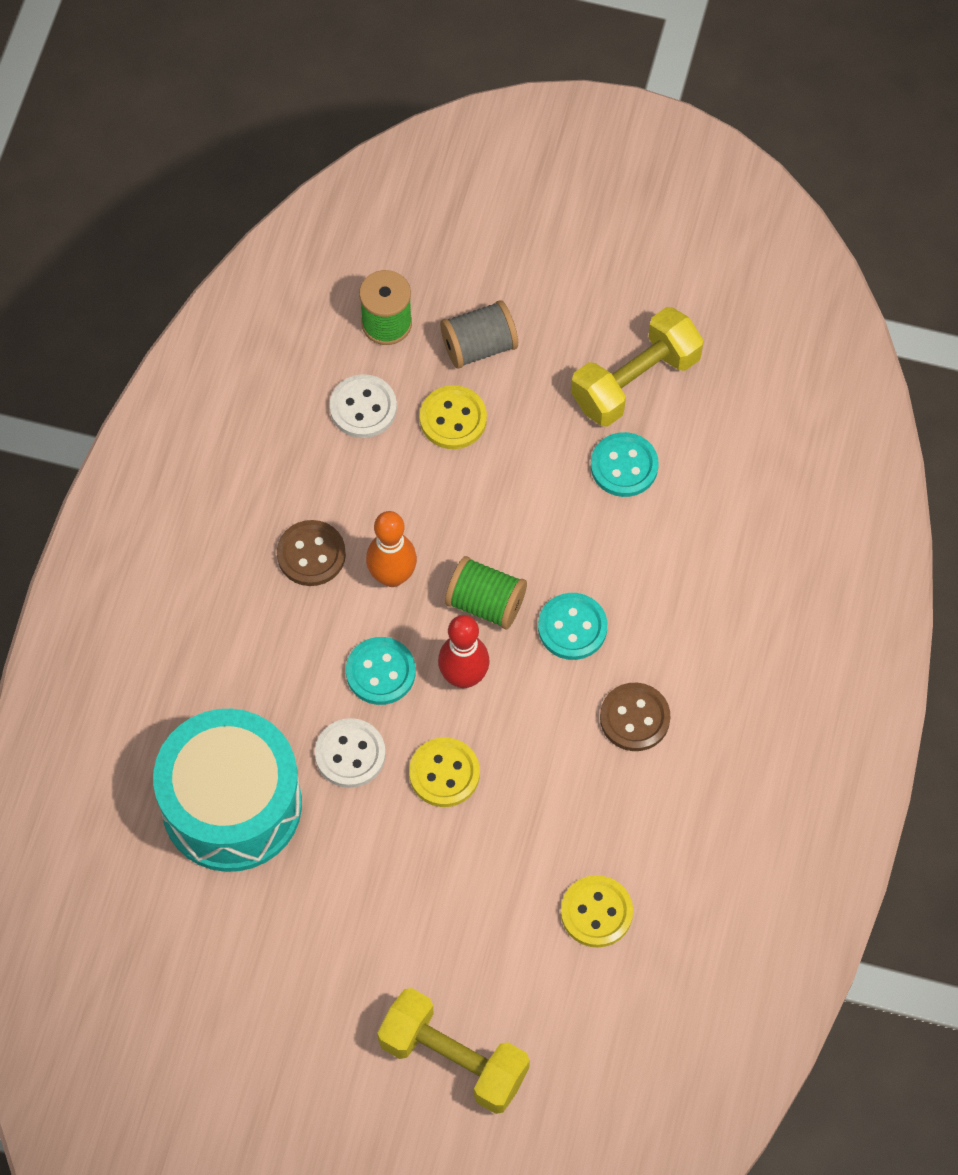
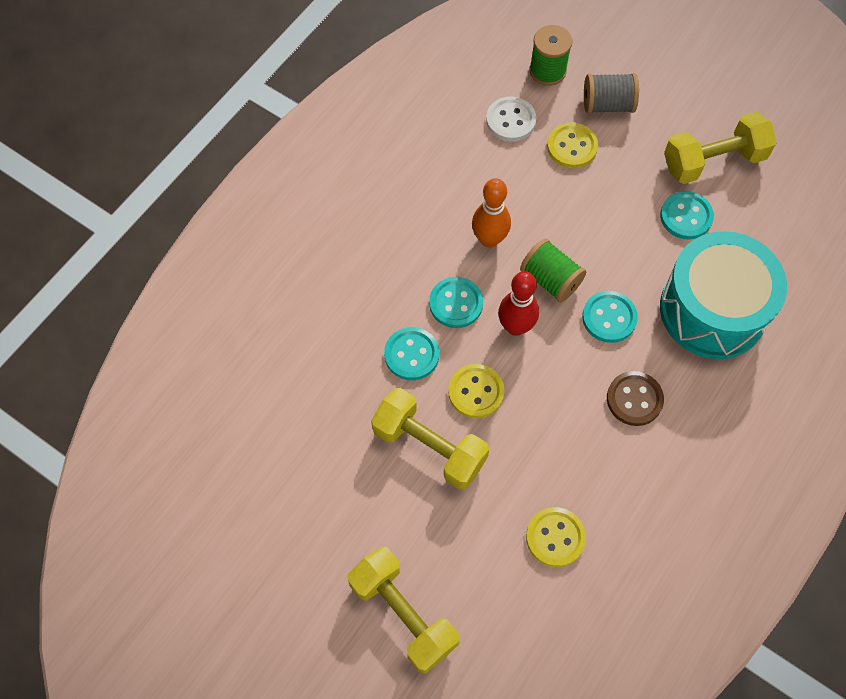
camera: 20 degrees right, 0 degrees up
(231, 804) = (312, 362): turquoise drum -> turquoise drum (713, 310)
(311, 554) = (437, 206): brown button -> none
(350, 754) = (411, 355): white button -> turquoise button
(413, 858) = (429, 447): none -> yellow dumbbell

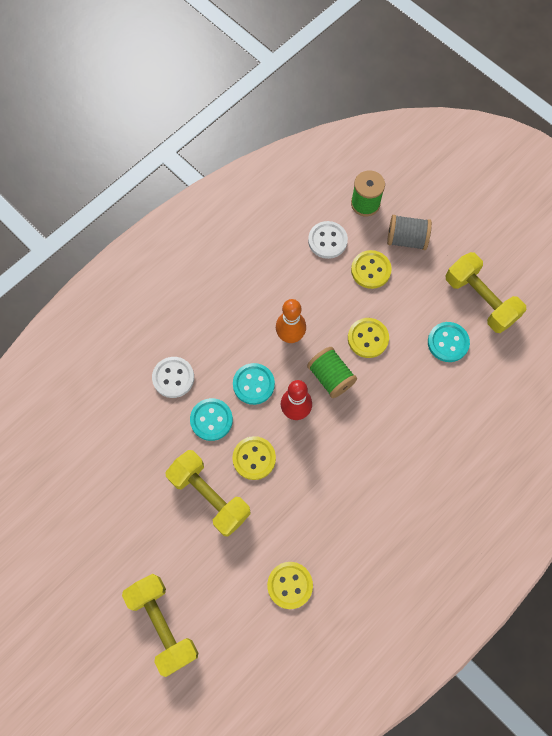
camera: 10 degrees right, 5 degrees up
(352, 312) = (173, 378): none -> white button
(586, 227) = (368, 338): none -> yellow button
(609, 318) = (369, 416): turquoise button -> none
(634, 399) = (374, 485): brown button -> none
(713, 161) = (480, 300): yellow dumbbell -> yellow dumbbell turned 60 degrees clockwise
(713, 310) = (452, 423): turquoise drum -> none

